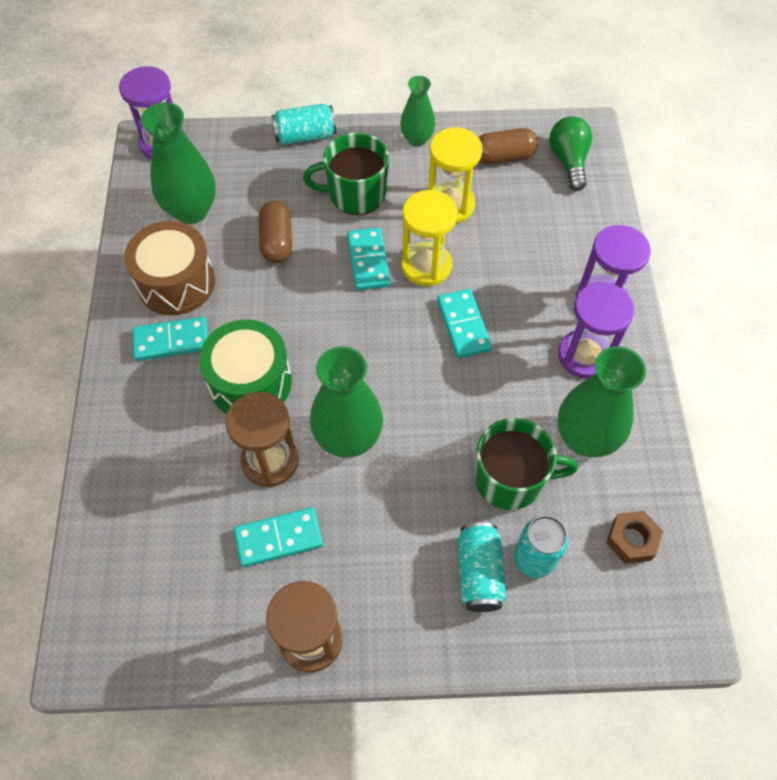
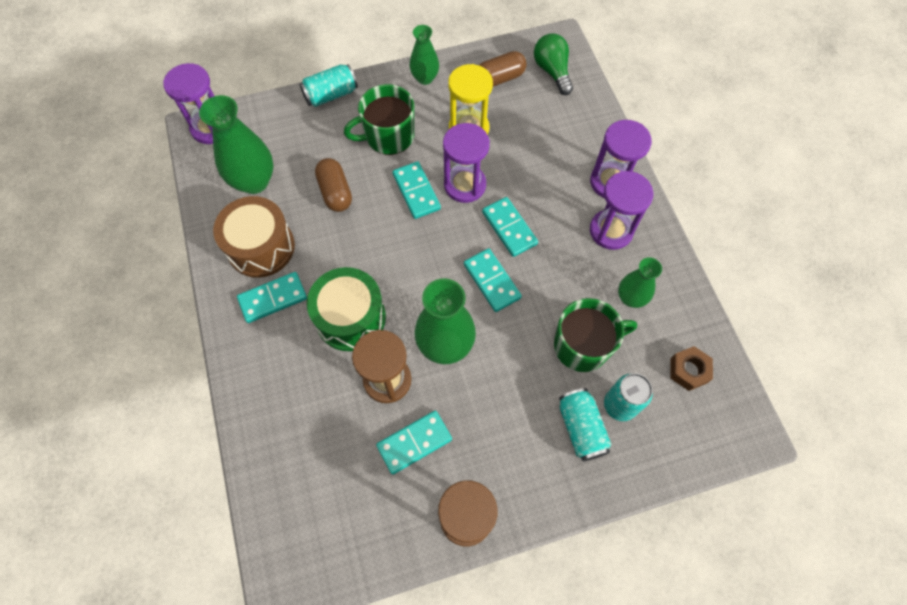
camera: 15 degrees left, 5 degrees up
(424, 380) = (491, 281): none -> turquoise domino
(426, 266) = (465, 185): yellow hourglass -> purple hourglass
(585, 438) = (630, 298): green vase -> green vase, size x0.60

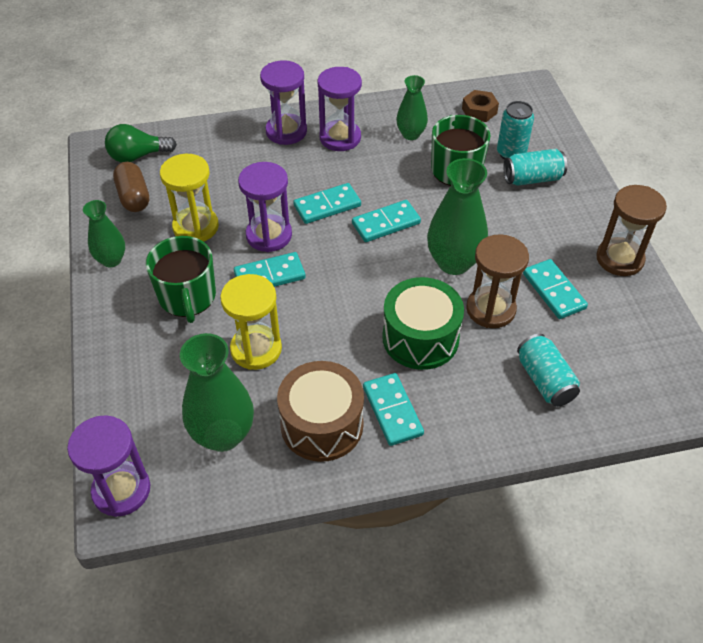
camera: 85 degrees left, 15 degrees down
(331, 95) = (107, 352): turquoise can -> turquoise can (544, 380)
(335, 192) = (256, 349): brown capsule -> yellow hourglass

